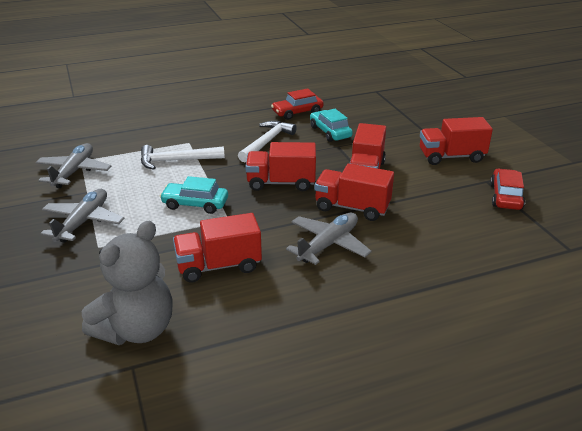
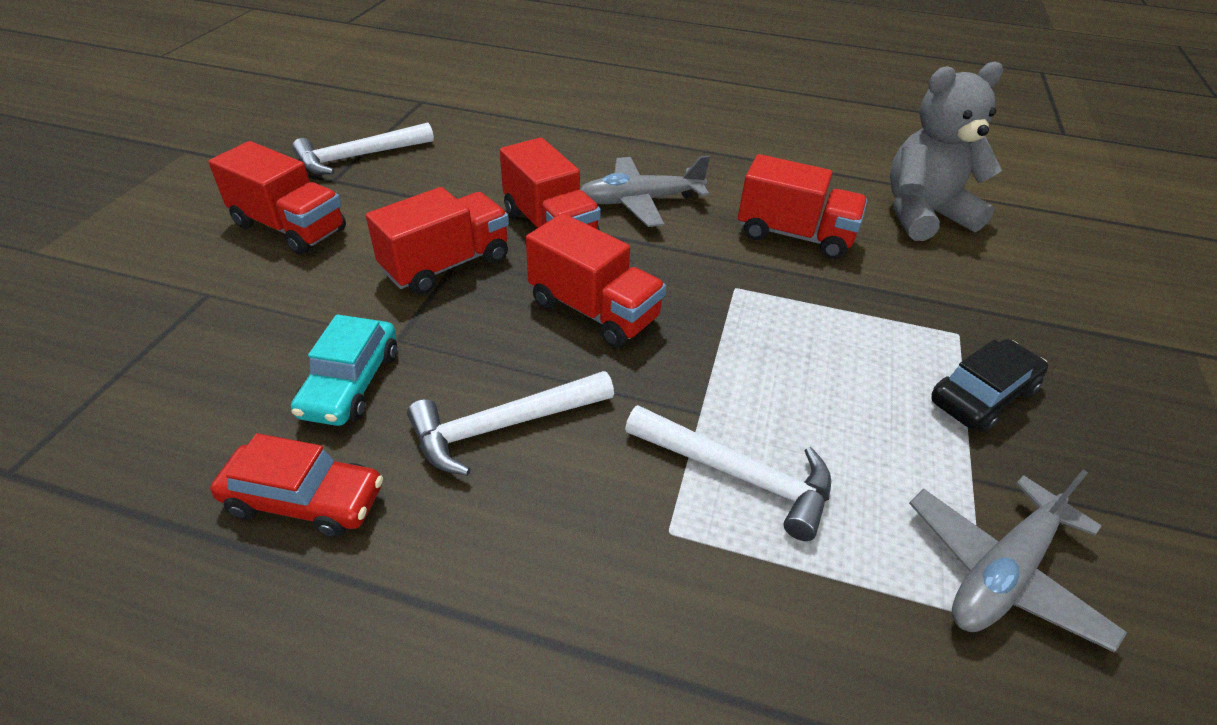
camera: 145 degrees left, 10 degrees up
(83, 222) = (982, 395): grey plane -> black car
(195, 204) = (767, 339): turquoise car -> none
(505, 196) = (358, 157): red car -> white hammer

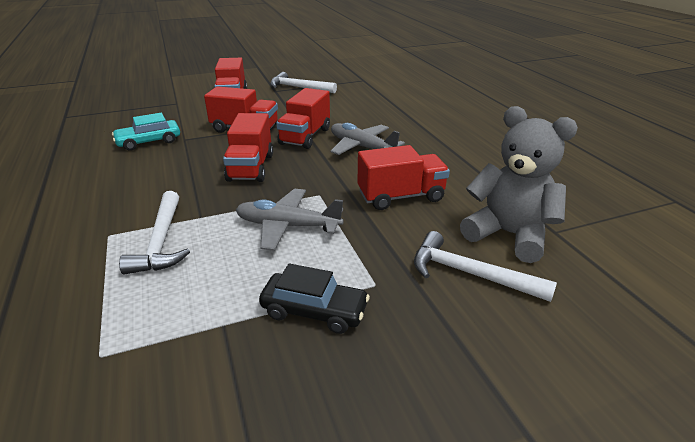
camera: 55 degrees right, 10 degrees down
(305, 499) = (80, 158): red car -> none
(503, 426) = (148, 177): white hammer -> white hammer (469, 273)
(794, 235) = (401, 196): red truck -> red truck turned 90 degrees counterclockwise
(1002, 572) = (142, 357): grey plane -> grey plane (287, 226)

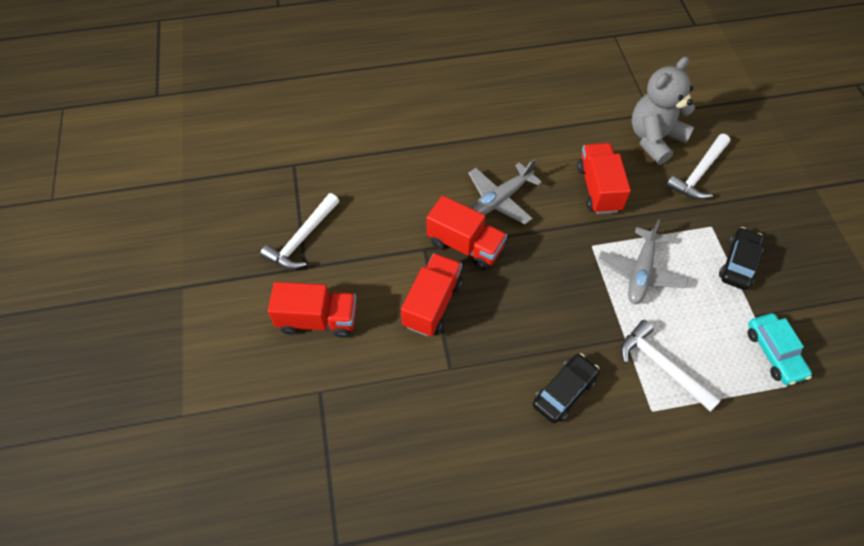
camera: 80 degrees left, 25 degrees up
(148, 186) = (564, 391): none -> black car
(149, 142) = (452, 408): turquoise car -> turquoise car (774, 353)
(161, 242) = (662, 366): white hammer -> white hammer turned 135 degrees counterclockwise
(251, 167) = (533, 298): red truck -> none

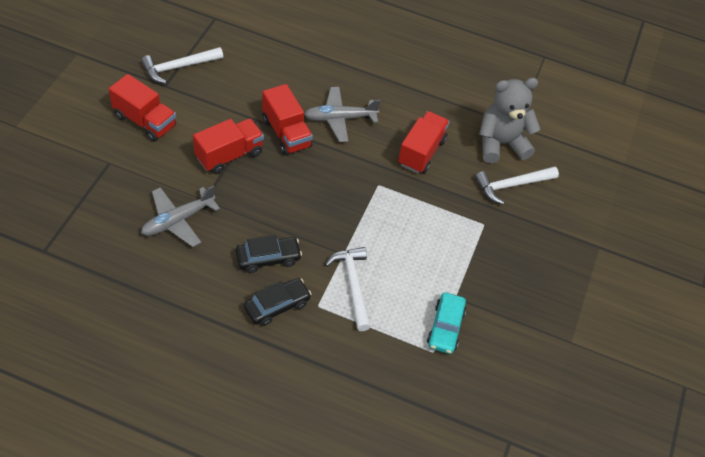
camera: 25 degrees right, 5 degrees down
(640, 272) = (397, 221): grey plane -> grey plane (178, 220)
(738, 263) = (479, 259): black car -> black car (277, 306)

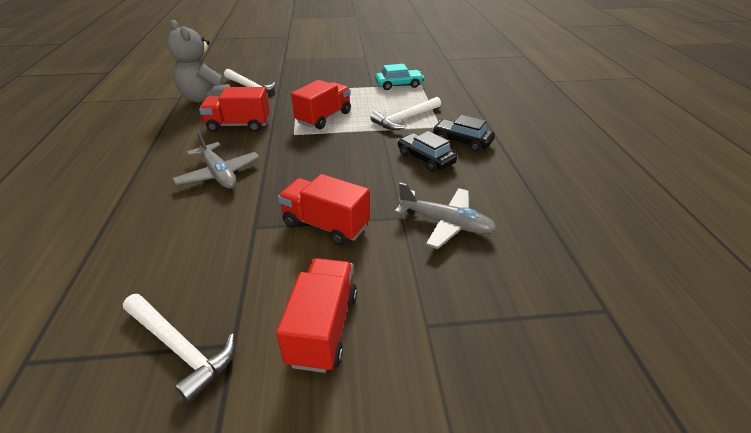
camera: 110 degrees left, 15 degrees down
(286, 133) = (262, 199): red truck -> red truck (324, 118)

